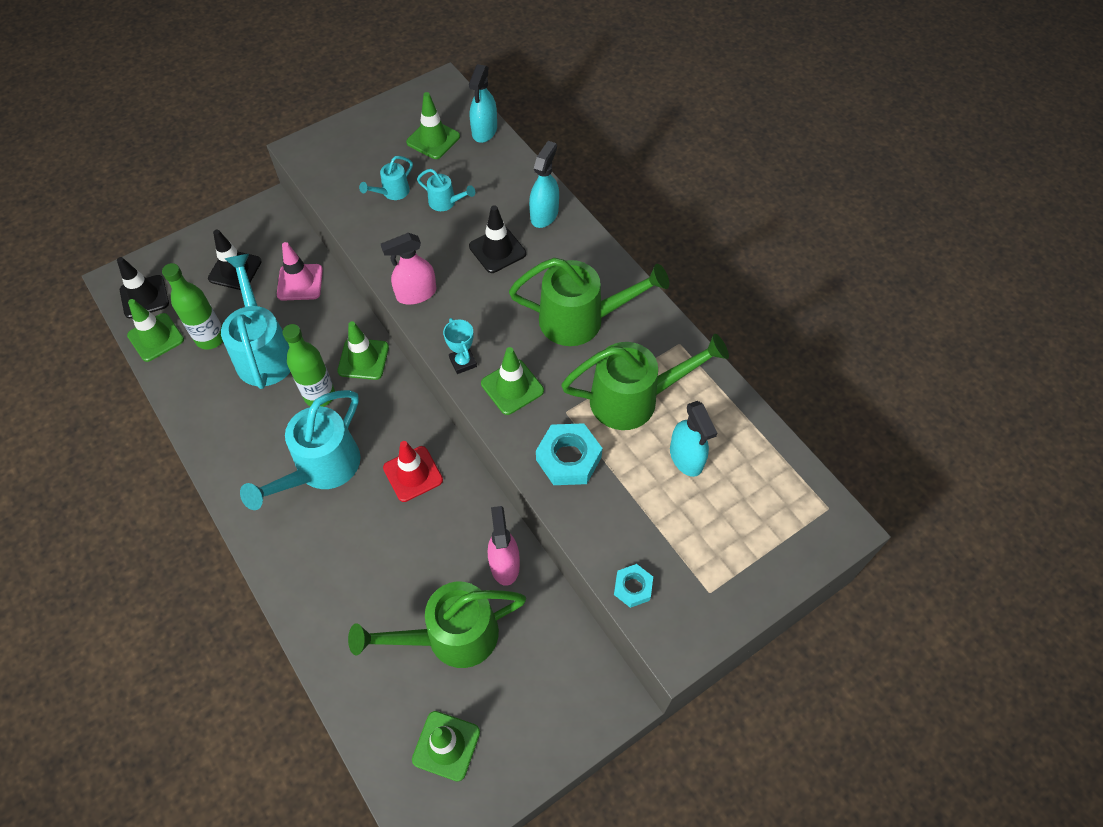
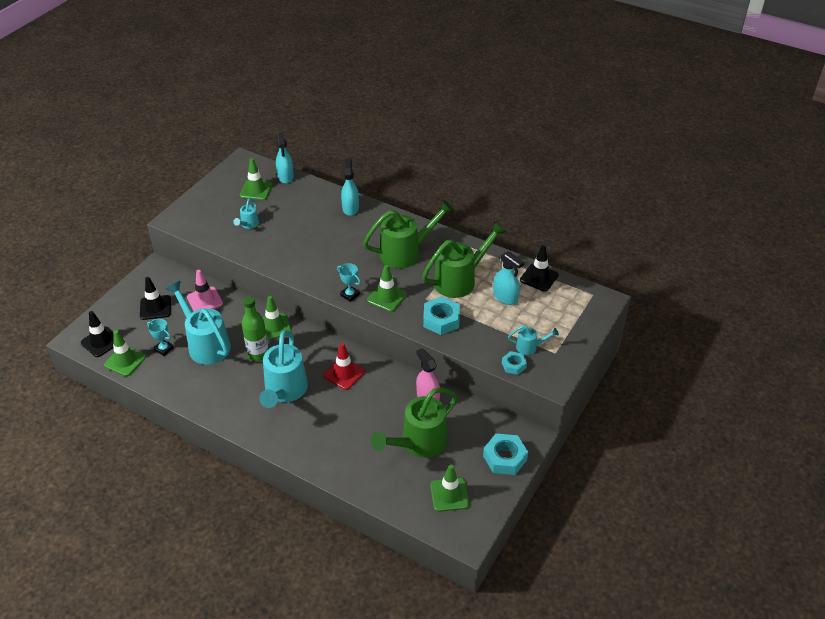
camera: 25 degrees left, 15 degrees down
(210, 338) = (164, 349): green bottle -> turquoise trophy
(416, 294) = (298, 271): pink spray bottle -> none
(446, 202) = (286, 220): turquoise watering can -> turquoise watering can (530, 347)
(497, 250) = (334, 234): black traffic cone -> black traffic cone (539, 277)
(558, 720) = (505, 458): none -> turquoise nut

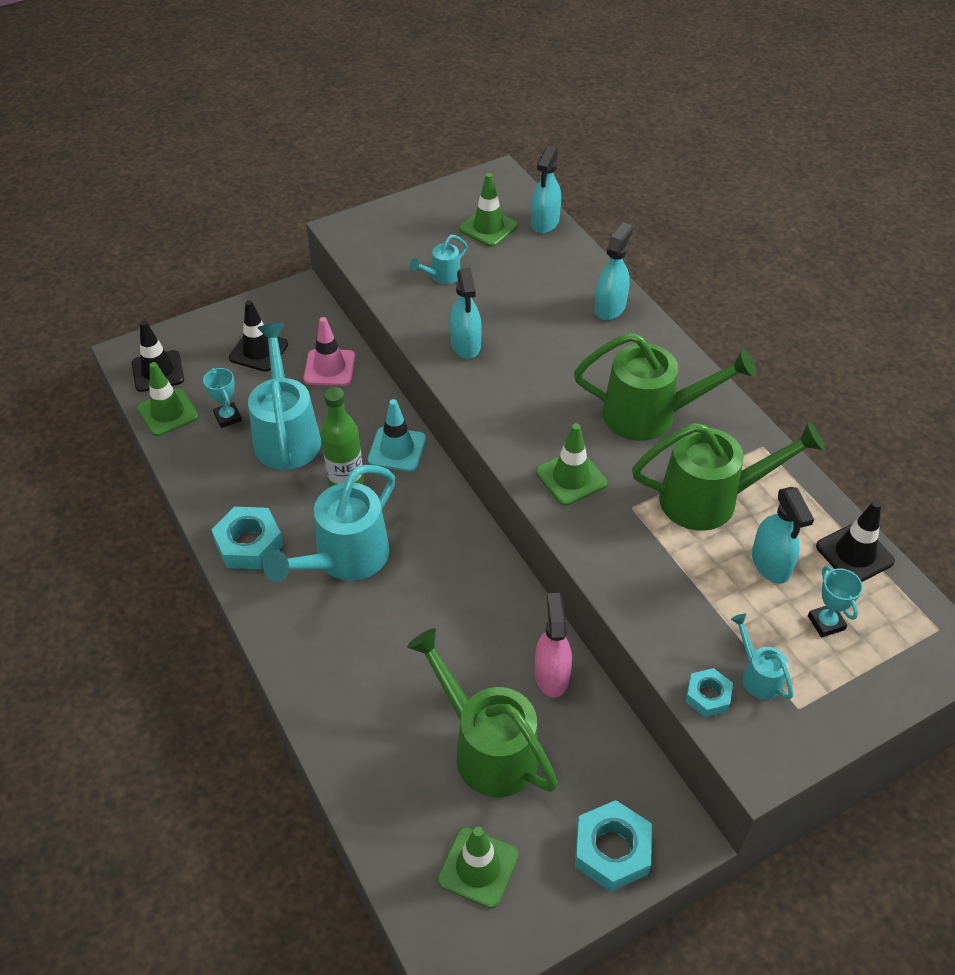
camera: 30 degrees right, 5 degrees up
(274, 327) = (397, 449): green traffic cone -> turquoise traffic cone
(287, 255) = (465, 345): none -> turquoise spray bottle
(344, 373) = (448, 572): red traffic cone -> none
(350, 295) = (515, 449): turquoise trophy -> turquoise trophy (826, 623)
(419, 443) = (487, 748): green watering can -> green watering can turned 60 degrees clockwise
(441, 320) = (634, 555): turquoise nut -> turquoise nut (249, 544)
(530, 347) = (758, 676): turquoise watering can -> turquoise watering can turned 150 degrees counterclockwise

